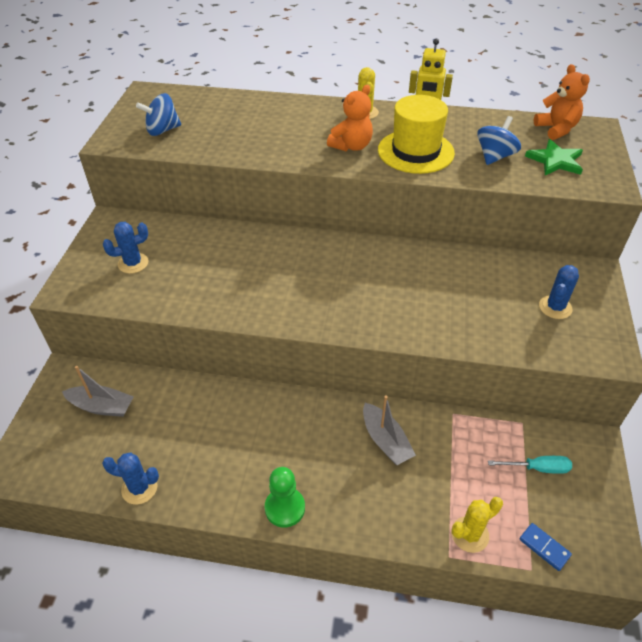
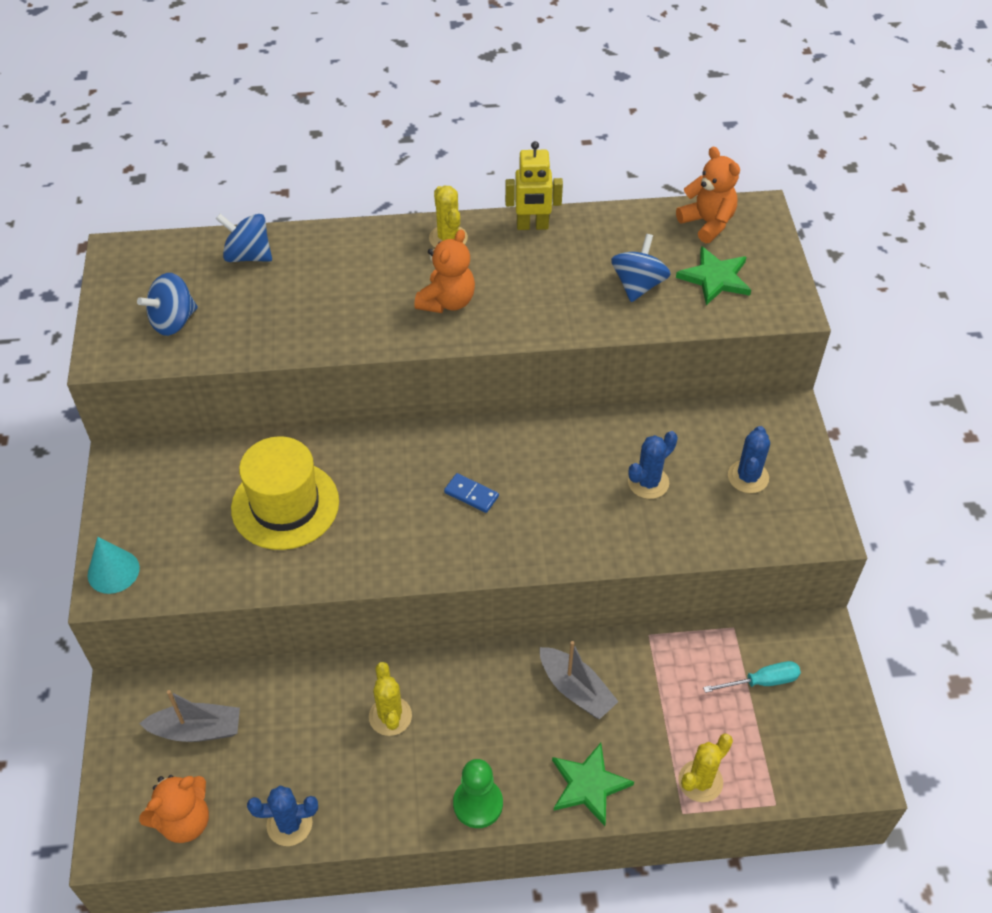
camera: 15 degrees left, 5 degrees up
(67, 467) = (184, 821): none -> orange teddy bear
(73, 282) = (113, 571): none -> turquoise cone
(133, 263) = (185, 525): blue cactus -> blue cactus (648, 482)
(227, 104) = (248, 255): none -> blue spinning top
(240, 428) = (390, 716): none -> yellow cactus
(376, 515) = (589, 785): none -> green star
(415, 151) = (534, 295): yellow hat -> yellow hat (285, 505)
(544, 547) = (785, 775): blue domino -> blue domino (471, 494)

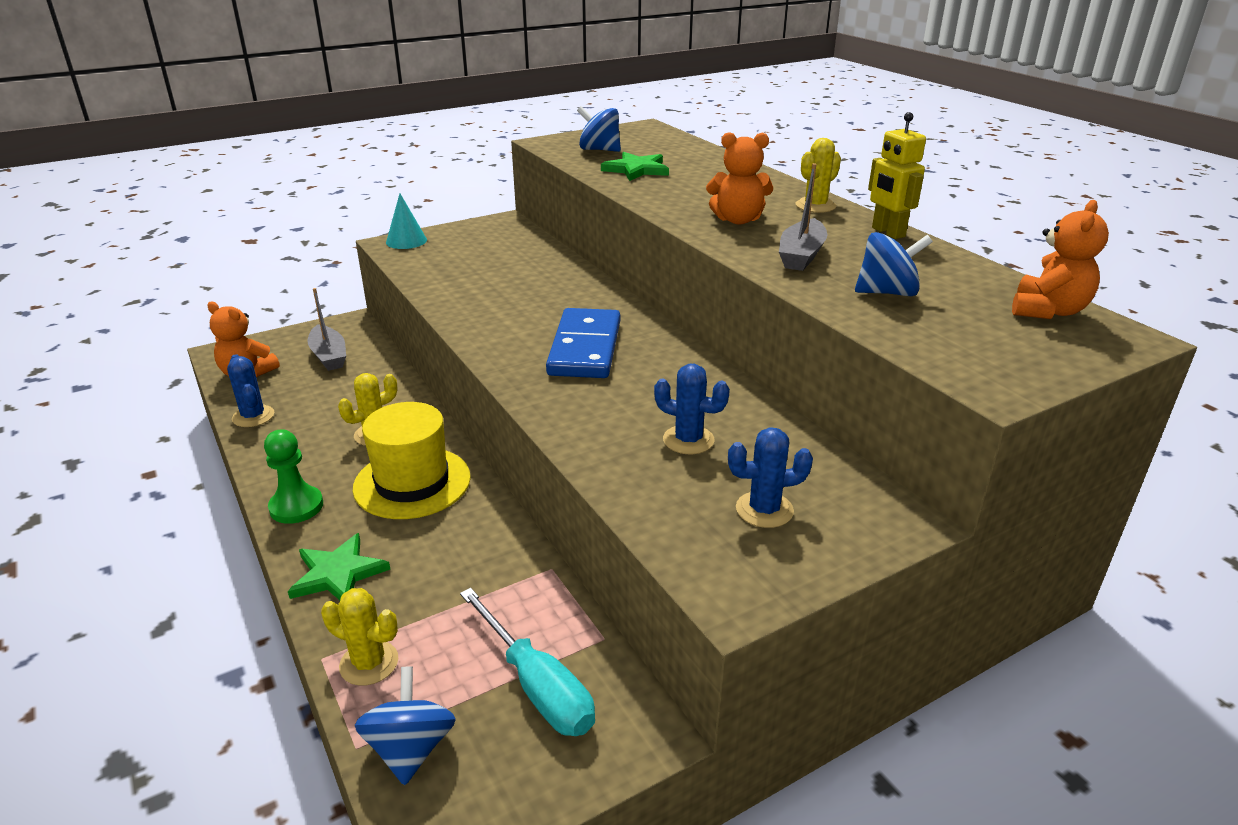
camera: 65 degrees right, 20 degrees down
(248, 255) = (693, 154): blue spinning top -> blue spinning top (410, 748)
(285, 505) = (509, 278): yellow hat -> yellow hat (412, 482)
(471, 494) = (585, 348): blue domino -> blue domino, size x2.29
(576, 689) = (452, 534): grey boat -> grey boat (801, 255)
(715, 278) = (967, 331): green star -> green star (636, 169)
(761, 681) = (537, 686): turquoise screwdriver -> turquoise screwdriver, size x1.60

